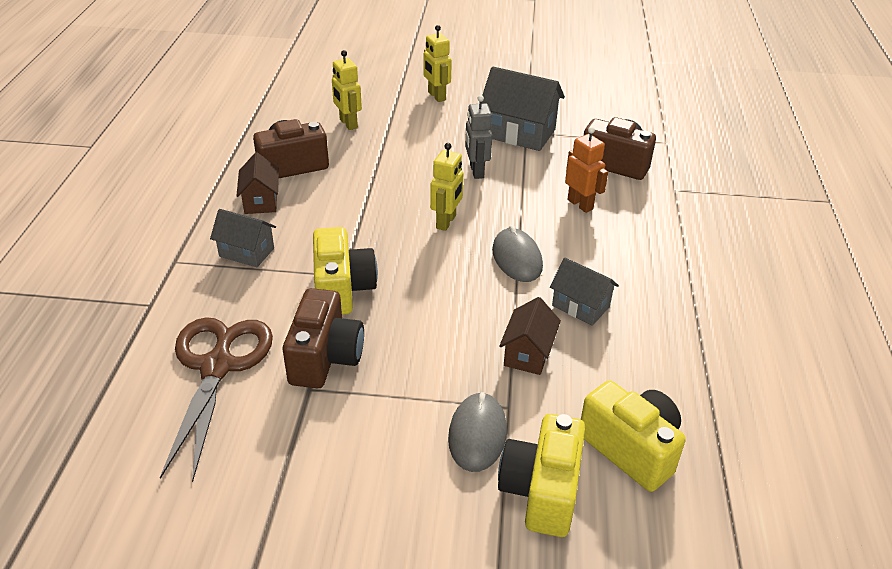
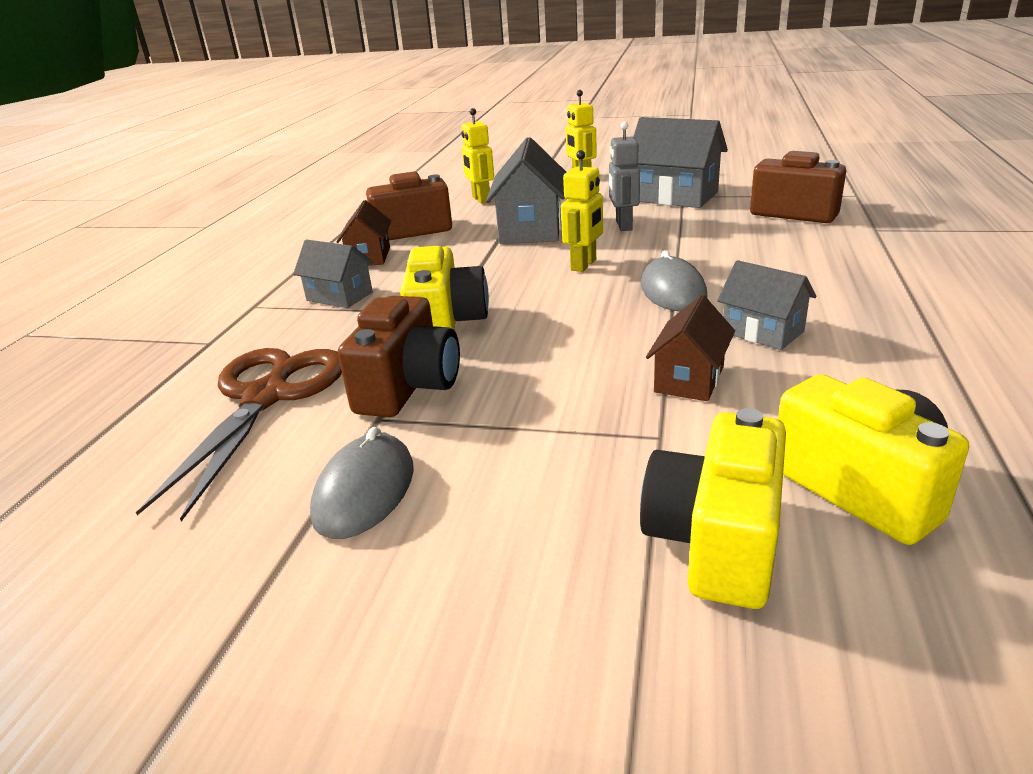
camera: 10 degrees right, 10 degrees down
(398, 171) = (530, 229): none -> grey house
(477, 434) = (612, 469): grey mouse -> grey mouse (365, 491)
(580, 204) = (753, 245): orange robot -> none

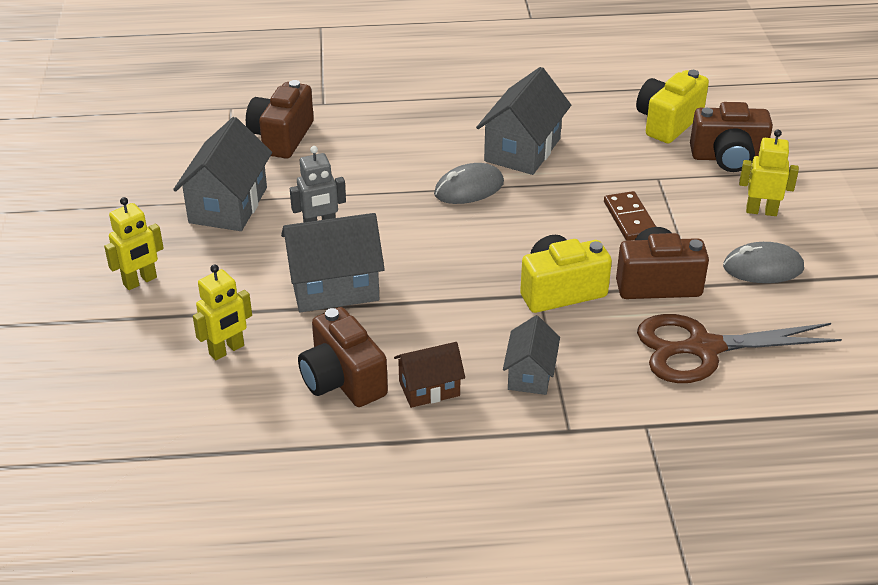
camera: 110 degrees left, 10 degrees up
(558, 390) = (630, 219): none -> brown domino
(584, 265) = (424, 238): yellow robot -> yellow robot (761, 211)
(689, 379) = (594, 173): brown house -> none
(715, 542) = (728, 158): yellow camera -> brown camera
(762, 332) = (522, 150): grey house -> grey house, size x1.68

